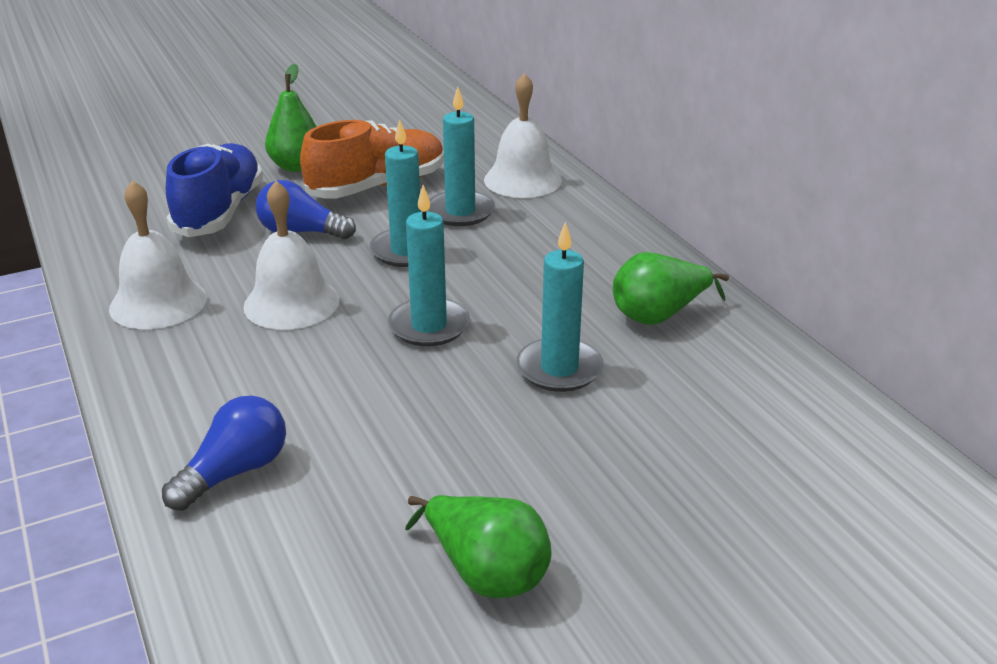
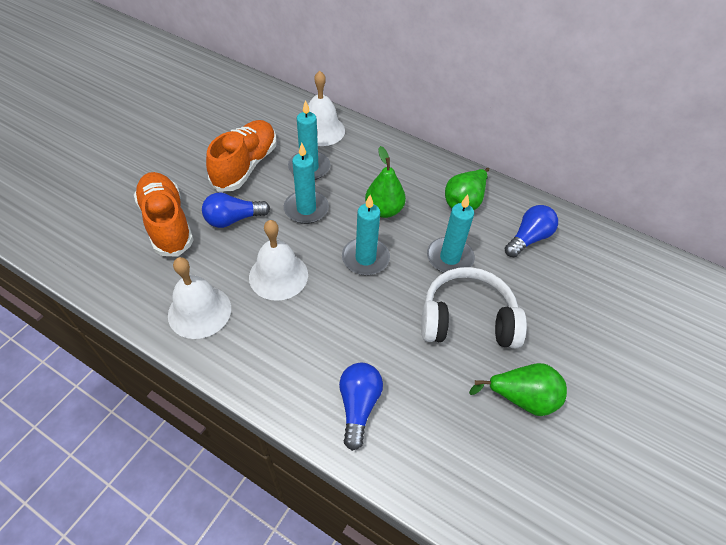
camera: 35 degrees left, 20 degrees up
(219, 212) = (167, 223): blue shoe -> orange shoe
(296, 166) = (180, 167): green pear -> green pear (384, 210)
(505, 447) = (467, 319): none -> white headphones
(724, 393) = (528, 238): none -> blue light bulb

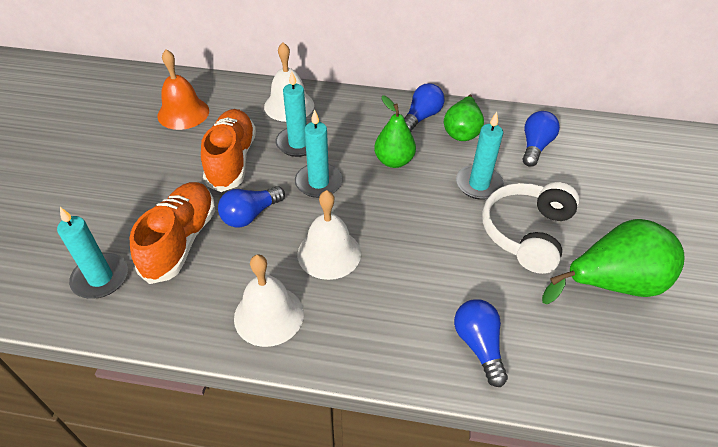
camera: 20 degrees left, 5 degrees down
(167, 223) = (180, 241): orange shoe -> orange shoe turned 60 degrees clockwise
(230, 111) = (183, 113): none -> orange bell
(365, 258) = (403, 210): turquoise candle -> turquoise candle (100, 278)
(434, 176) = (421, 117): none -> blue light bulb
(467, 319) = (527, 233): white headphones -> white headphones turned 45 degrees counterclockwise
(521, 398) = (612, 283): green pear -> green pear, size x1.53

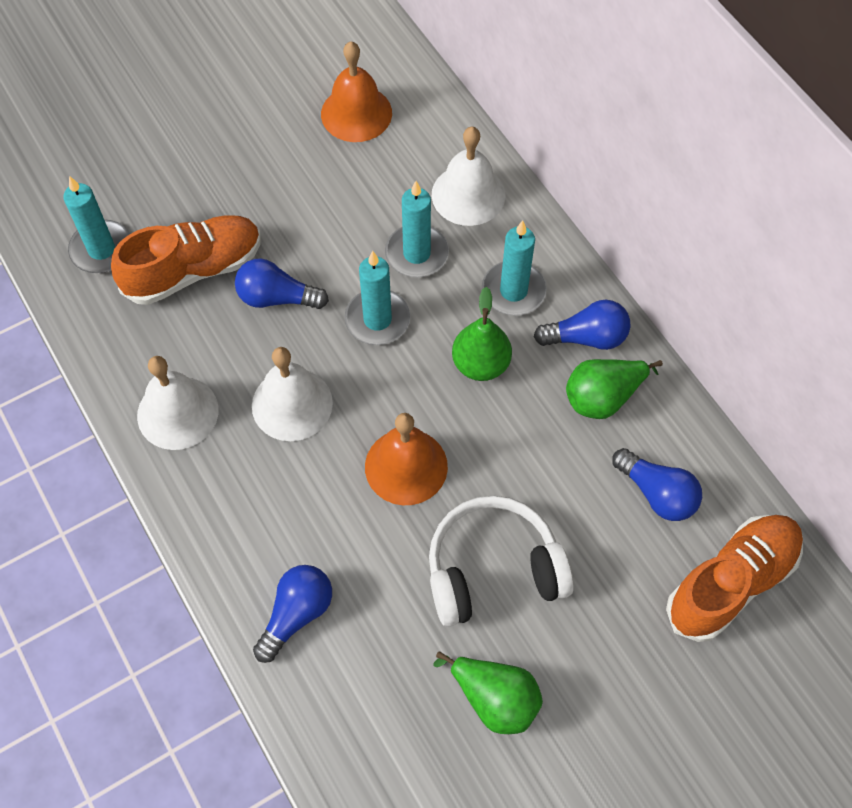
camera: 50 degrees right, 15 degrees up
(232, 160) = (333, 217): orange shoe -> orange shoe (731, 582)
(425, 228) = (406, 466): none -> orange bell
(479, 184) = (526, 474): turquoise candle -> turquoise candle (513, 291)
(535, 146) = (657, 493): blue light bulb -> blue light bulb turned 60 degrees clockwise
(612, 283) = (494, 699): green pear -> green pear, size x0.65

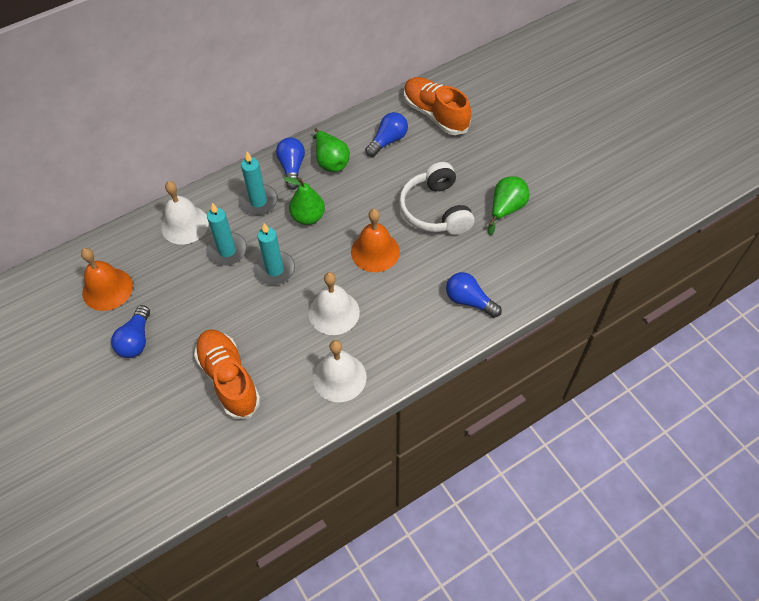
camera: 90 degrees left, 5 degrees down
(101, 249) = (206, 443): turquoise candle -> none
(277, 298) = (255, 326): blue light bulb -> blue light bulb (136, 340)

